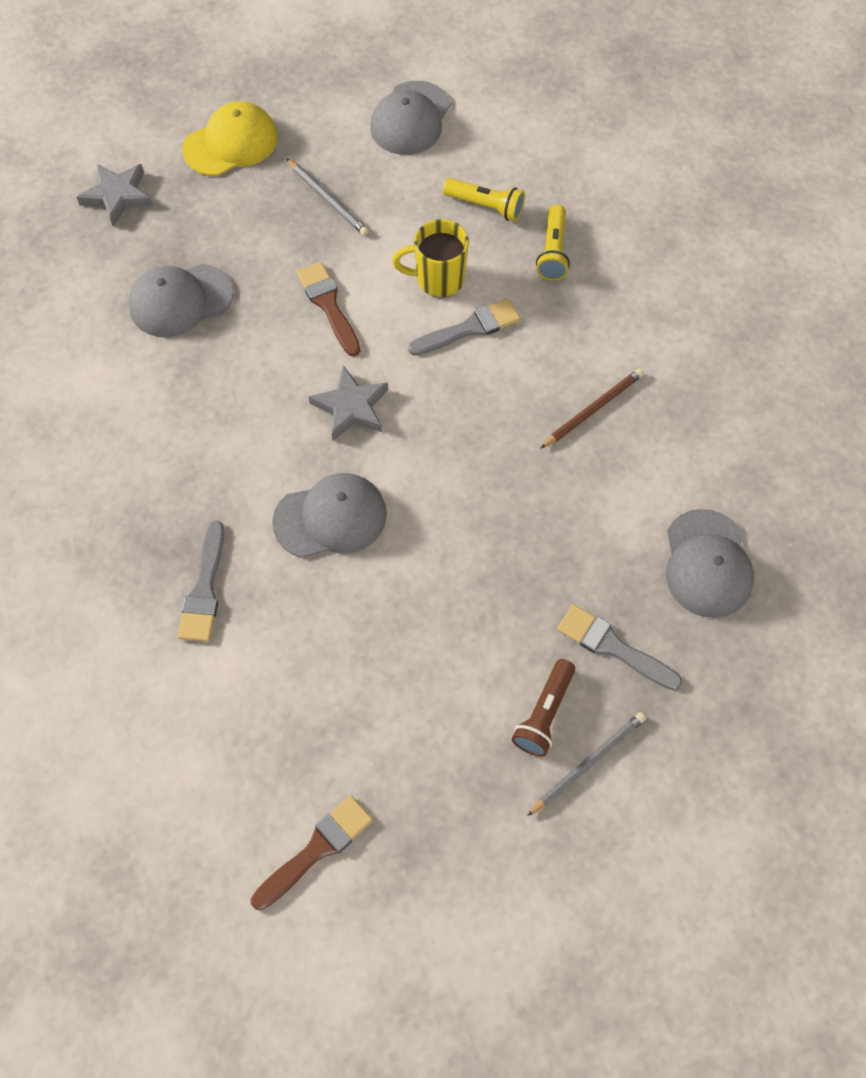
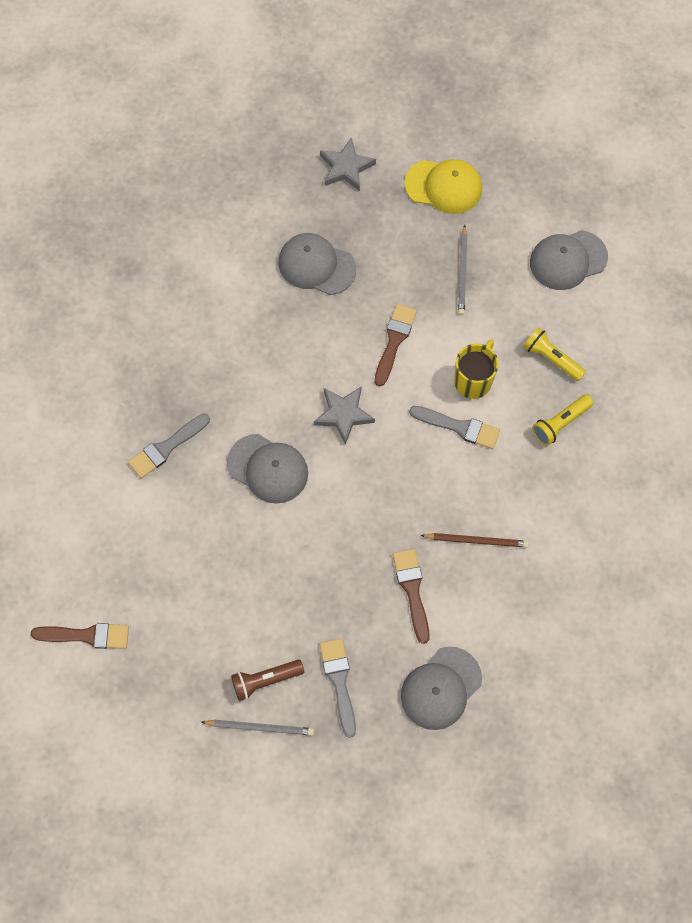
camera: 45 degrees right, 5 degrees up
(438, 279) = (473, 380): yellow mug -> yellow mug turned 75 degrees clockwise
(486, 206) = (551, 358): yellow flashlight -> yellow flashlight turned 150 degrees clockwise
(586, 503) = (412, 590): none -> brown brush

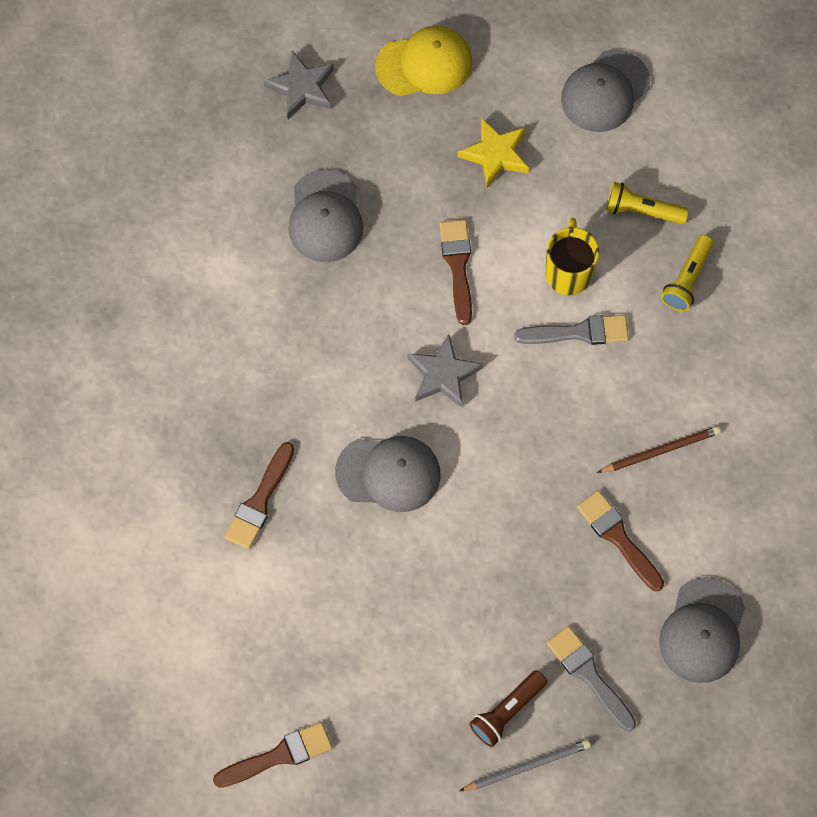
camera: 25 degrees left, 0 degrees up
(166, 447) = (260, 501): grey brush -> brown brush
(316, 266) = (325, 216): grey cap -> grey cap turned 90 degrees counterclockwise
(462, 272) = (495, 154): grey pencil -> yellow star

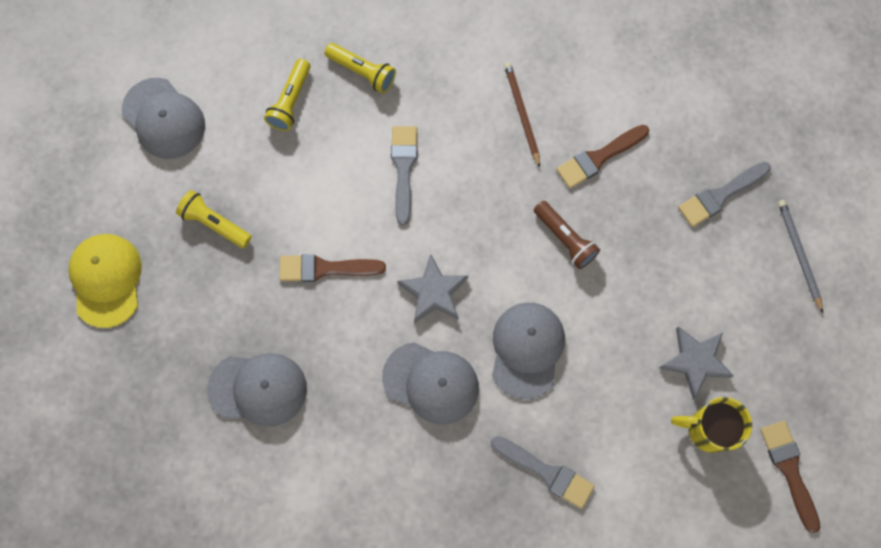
camera: 85 degrees left, 5 degrees up
(260, 501) = (546, 472): brown brush -> grey brush
(302, 88) = (112, 402): grey star -> grey star (695, 361)
(495, 154) = (214, 223): yellow star -> yellow flashlight
(507, 711) = (751, 266): brown flashlight -> brown flashlight (565, 239)
(568, 272) = (344, 171): yellow mug -> yellow mug (708, 429)
(702, 630) = (684, 100): grey cap -> grey cap (431, 383)

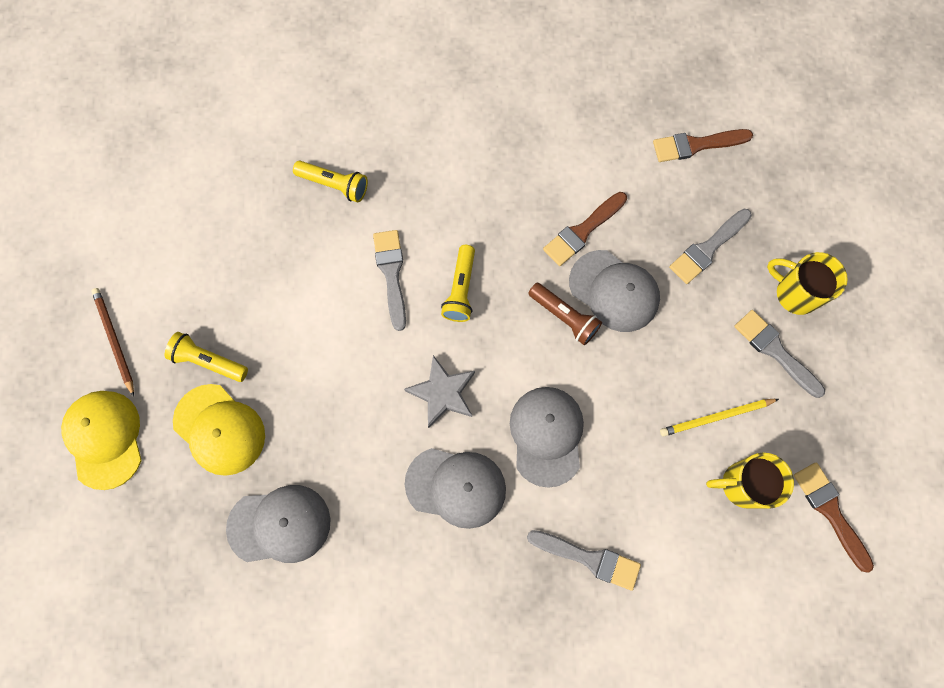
camera: 10 degrees left, 0 degrees up
(164, 118) = (141, 264): grey cap -> grey cap (614, 291)
(215, 290) = (219, 429): none -> yellow cap
(290, 101) = (267, 225): yellow flashlight -> yellow flashlight (460, 289)
(325, 268) = (329, 388): brown brush -> brown brush (696, 145)
(521, 113) = (499, 200): brown pencil -> brown pencil (114, 340)
(695, 361) = (716, 417): grey star -> yellow pencil
(767, 307) = (775, 351): none -> grey brush
(799, 254) = (795, 293): grey pencil -> yellow mug

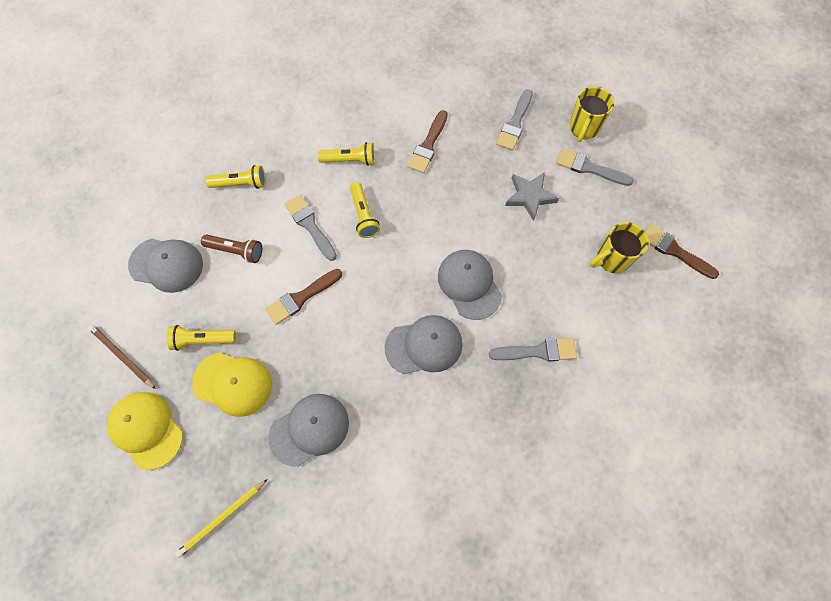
camera: 25 degrees left, 5 degrees down
(442, 393) = (384, 288): grey star -> grey star (529, 196)
(477, 210) = (350, 160): none -> yellow flashlight
(564, 317) = (443, 204): brown flashlight -> brown flashlight (236, 251)
(614, 291) = (468, 174): grey cap -> grey cap (166, 265)
(696, 145) = (475, 64): brown brush -> brown brush (301, 298)
(716, 417) = (573, 224): yellow pencil -> yellow pencil (222, 518)
(795, 293) = (583, 128): yellow mug -> yellow mug turned 75 degrees counterclockwise

